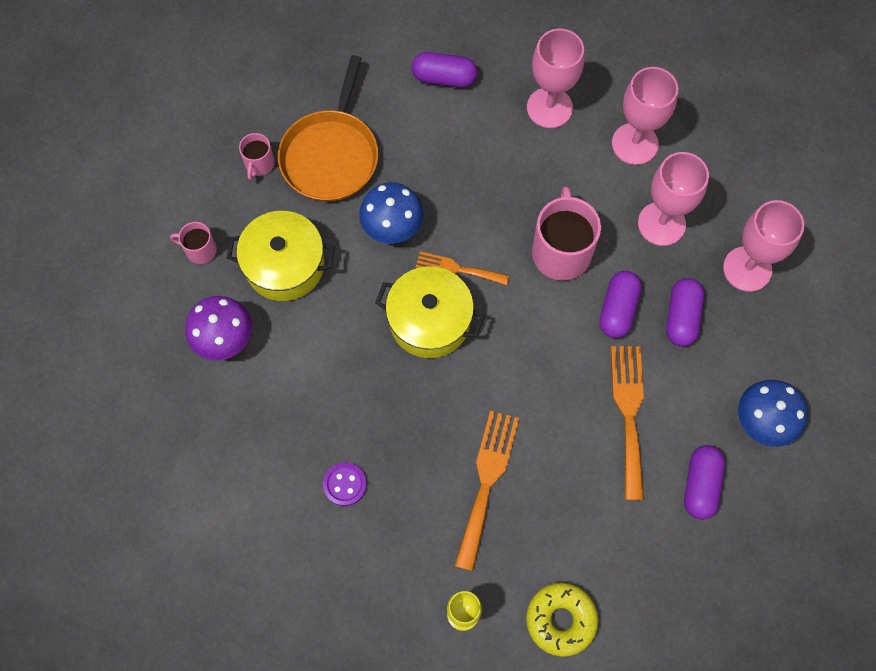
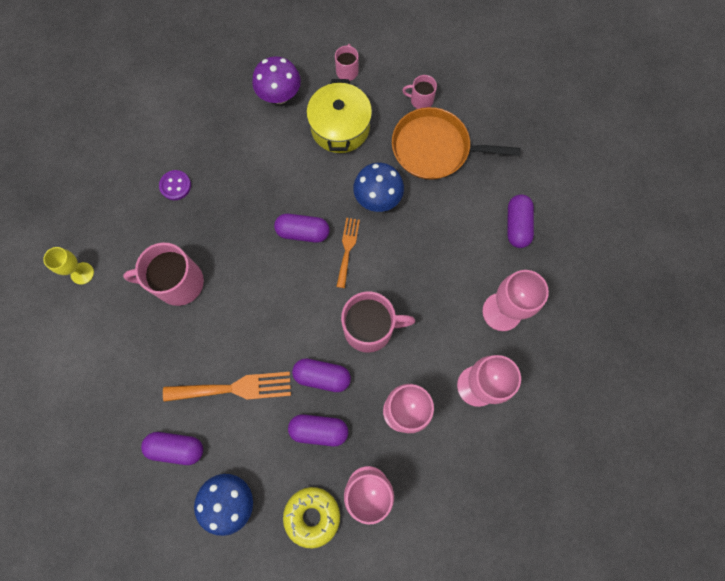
camera: 85 degrees right, 5 degrees up
(429, 321) = (303, 232): yellow pot -> purple capsule
(486, 482) = (178, 283): orange fork -> pink mug
(561, 620) = (75, 342): yellow donut -> yellow donut (312, 515)

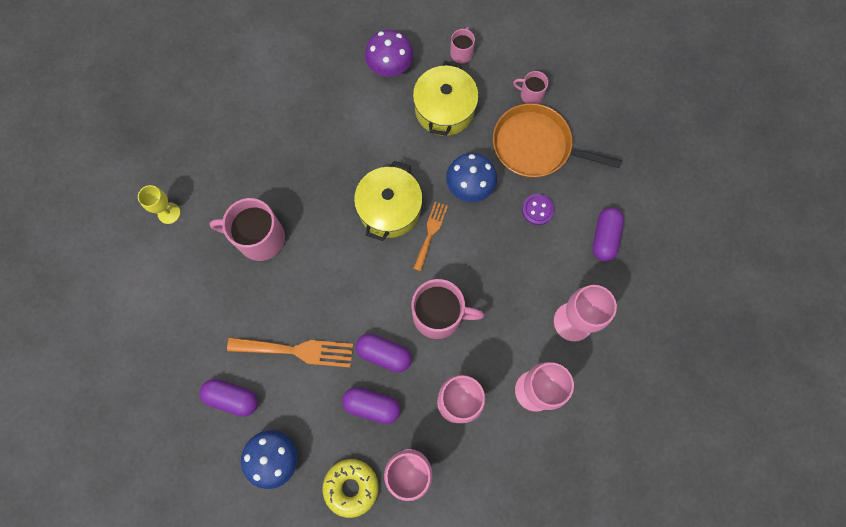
camera: 10 degrees right, 0 degrees up
(175, 186) = (272, 141): purple button -> purple button (537, 210)
(303, 232) = (389, 208): purple capsule -> yellow pot

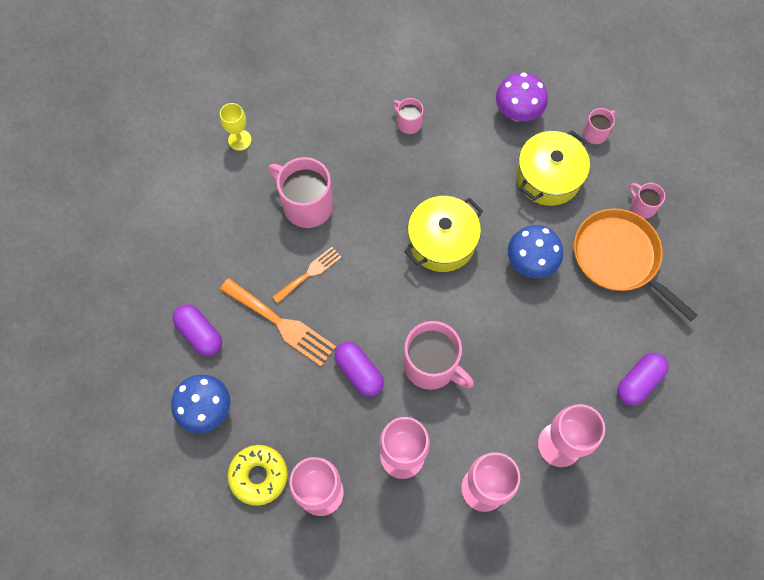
camera: 30 degrees right, 5 degrees down
(305, 123) = (408, 123): none -> pink mug
(372, 406) = (320, 413): purple capsule -> none
(430, 233) = (468, 284): orange fork -> orange fork (309, 273)
(537, 210) = (585, 319): purple button -> none

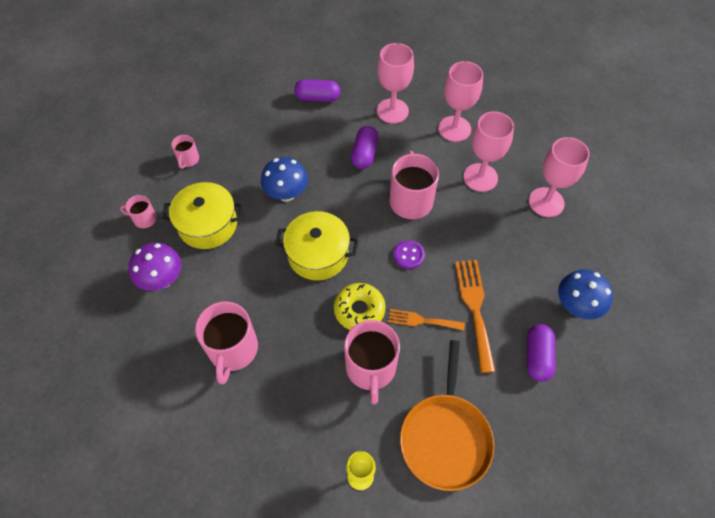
camera: 130 degrees left, 10 degrees down
(258, 476) = (576, 242): yellow donut -> yellow donut (359, 310)
(359, 372) = (456, 236): purple capsule -> purple capsule (364, 154)
(376, 314) = (408, 255): none -> purple button
(408, 123) = (233, 350): pink mug -> pink mug, size x1.94
(619, 258) = (240, 150): orange pan -> orange pan (445, 437)

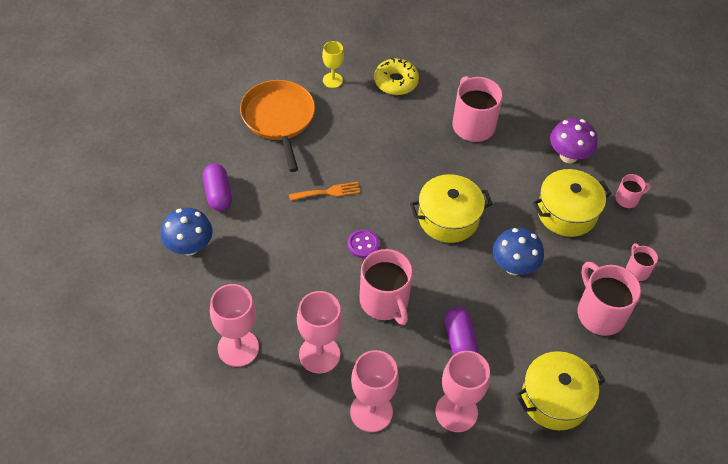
camera: 155 degrees right, 5 degrees down
(317, 98) = (555, 399): purple capsule -> yellow pot
(359, 310) = (386, 184): yellow donut -> yellow donut (396, 82)
(370, 368) = (356, 145): pink mug -> pink mug (600, 313)
(475, 308) = (284, 216): orange fork -> none

